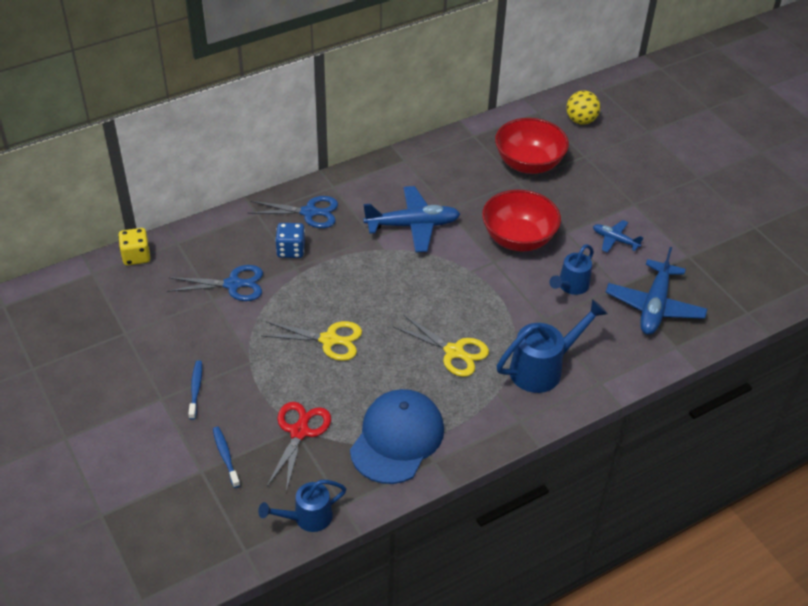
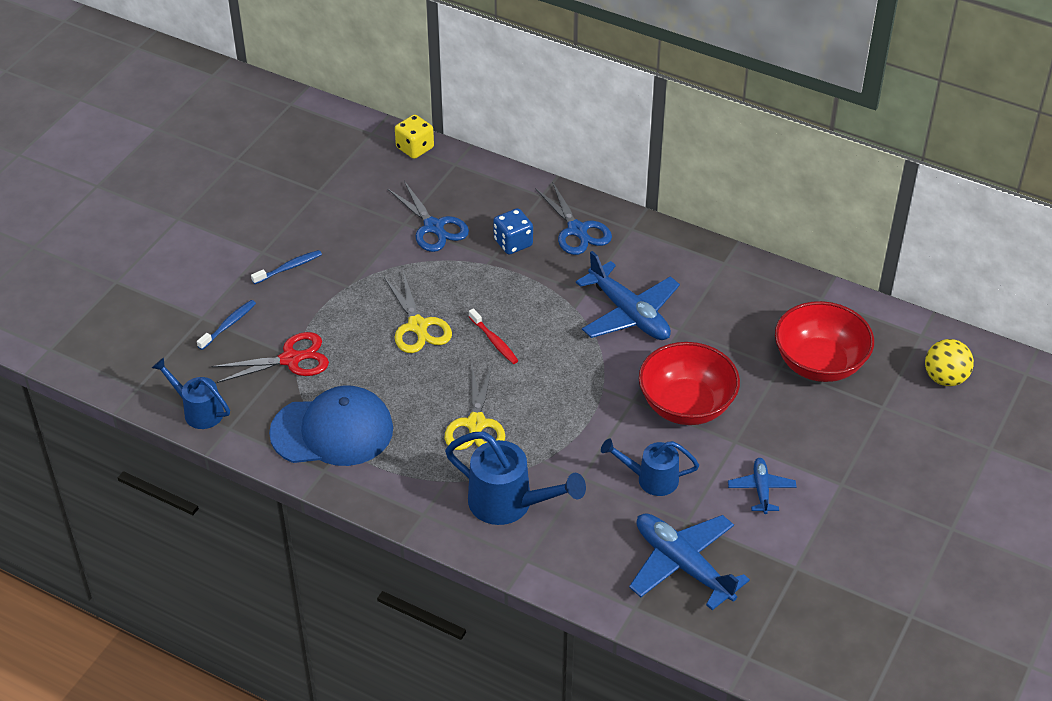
camera: 60 degrees right, 0 degrees up
(380, 305) = (494, 341): none -> red toothbrush
(654, 306) = (682, 565): blue plane -> blue plane turned 60 degrees clockwise

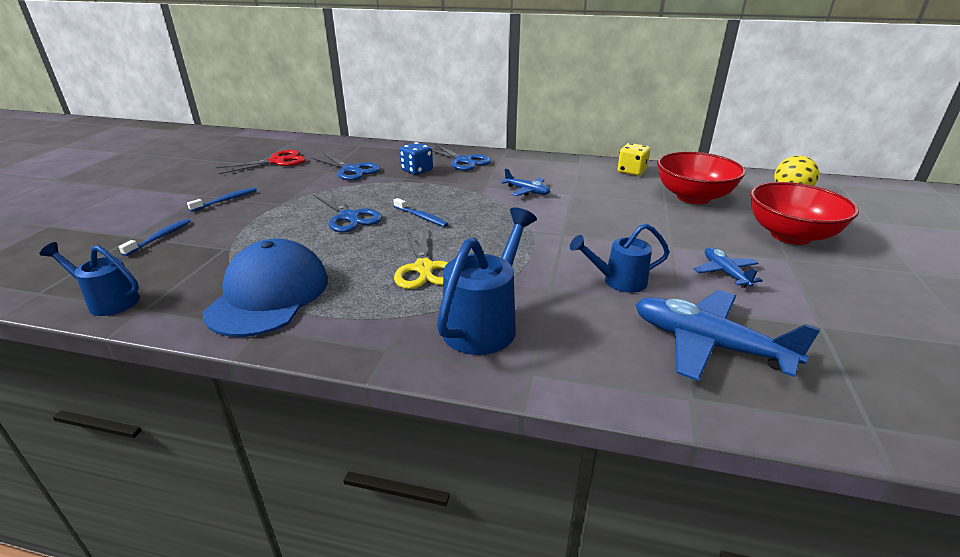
camera: 15 degrees left, 15 degrees down
(290, 359) = (223, 251): red scissors -> red scissors (277, 162)
(332, 431) = (269, 294): blue cap -> blue cap turned 60 degrees counterclockwise
(415, 148) = (329, 142): yellow dice -> yellow dice (631, 171)
(418, 326) = (349, 217): yellow scissors -> blue scissors
(494, 341) = (421, 217): red toothbrush -> blue toothbrush
(509, 503) = (484, 323): blue watering can -> blue watering can turned 75 degrees counterclockwise
(629, 314) = (527, 191): blue plane -> blue plane, size x0.54
(686, 405) = (611, 231): red bowl -> red bowl (790, 235)

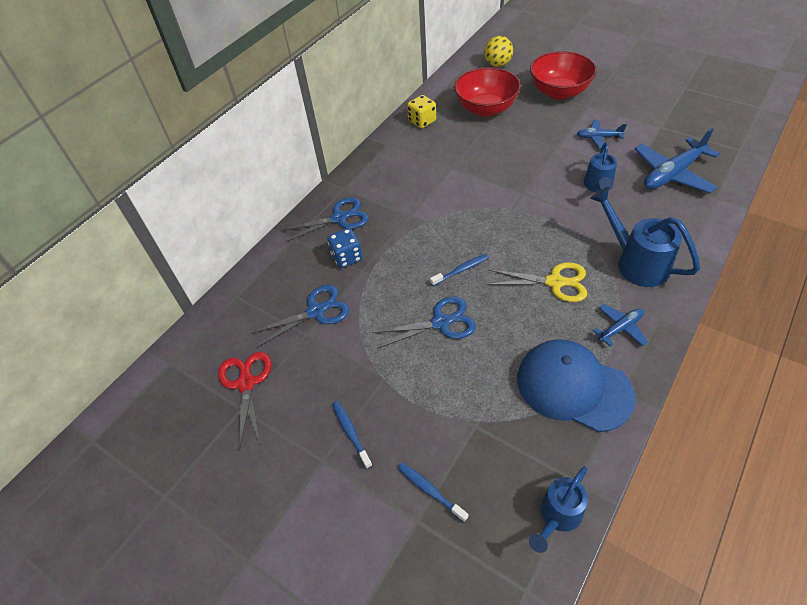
camera: 65 degrees left, 20 degrees up
(527, 191) = (435, 192): blue plane -> blue plane (620, 328)

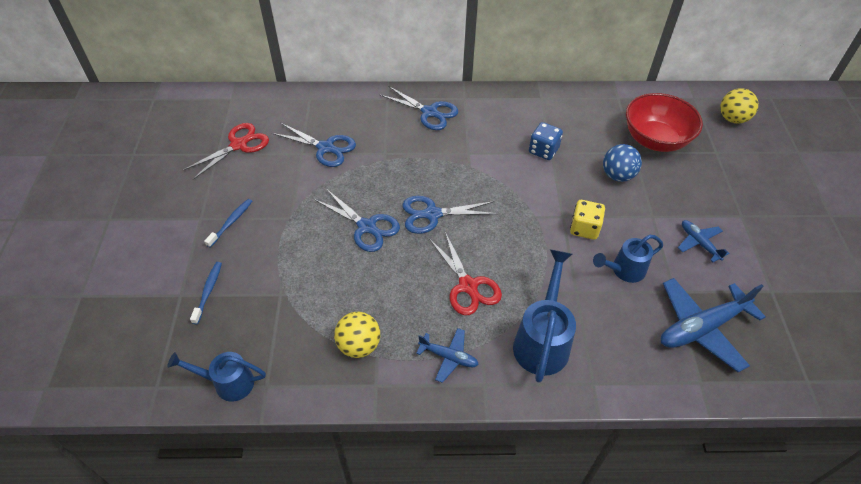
camera: 50 degrees right, 0 degrees up
(347, 257) = (392, 137): blue dice -> blue dice (543, 150)
(422, 121) = (593, 105): yellow dice -> yellow dice (584, 228)
(461, 270) = (432, 214): blue toothbrush -> blue scissors
(505, 144) = (617, 175): none -> blue ball
(555, 282) = (468, 286): yellow scissors -> red scissors
(559, 92) = (740, 183): red bowl -> none
(573, 387) = (359, 345): blue cap -> yellow ball
(672, 174) = (701, 328): blue plane -> blue plane turned 45 degrees counterclockwise

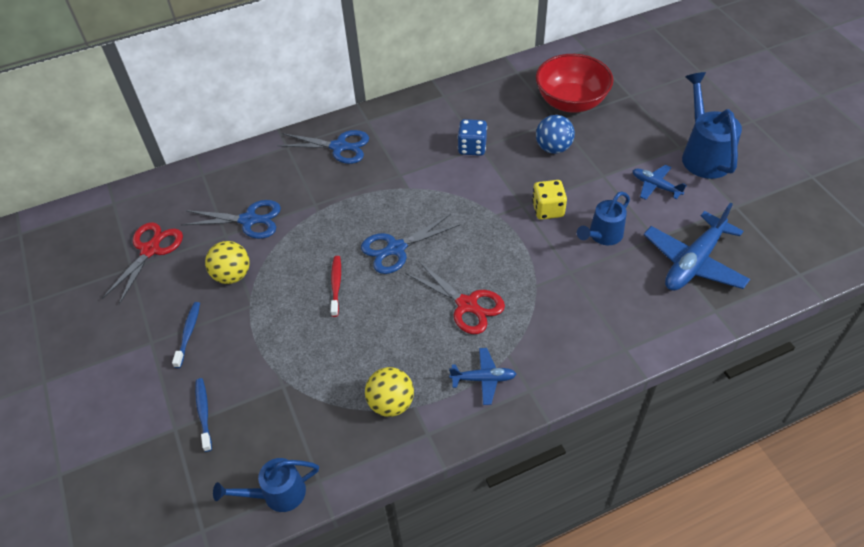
camera: 20 degrees left, 0 degrees up
(366, 227) = (336, 285): blue scissors -> red toothbrush
(542, 341) = (562, 329): blue watering can -> blue watering can (703, 155)
(732, 119) = (630, 59): yellow ball -> yellow ball (232, 275)

